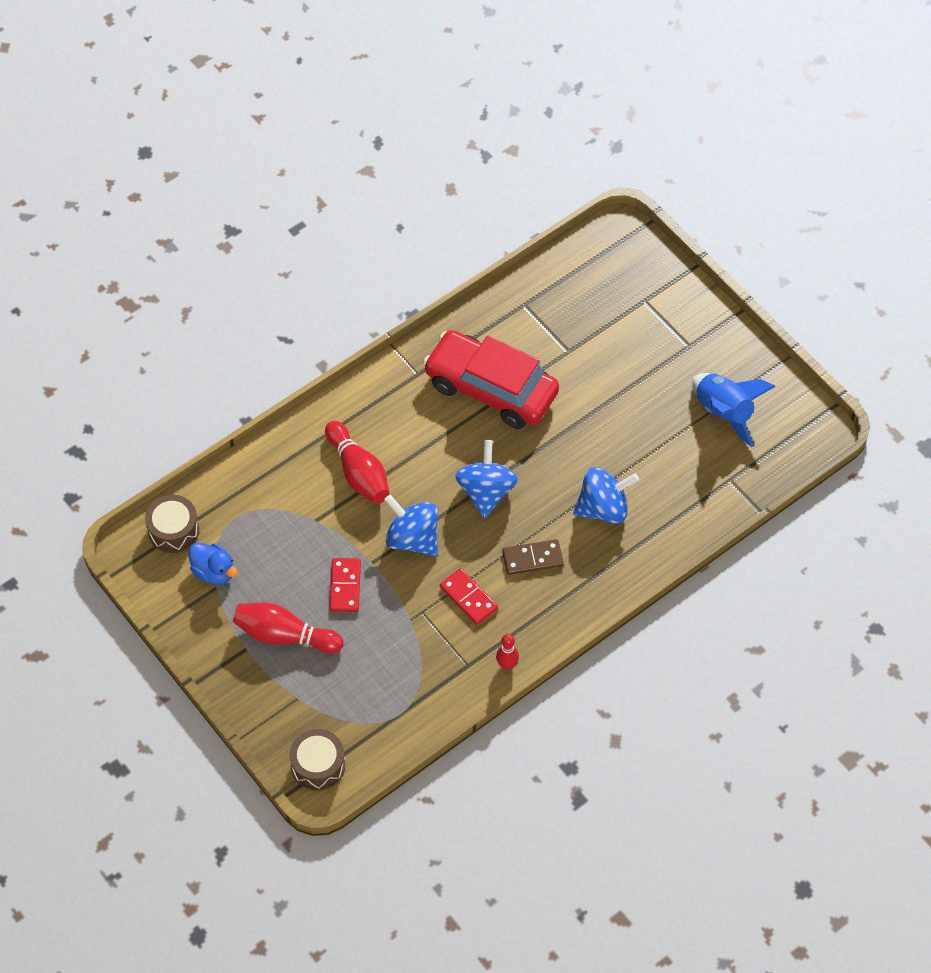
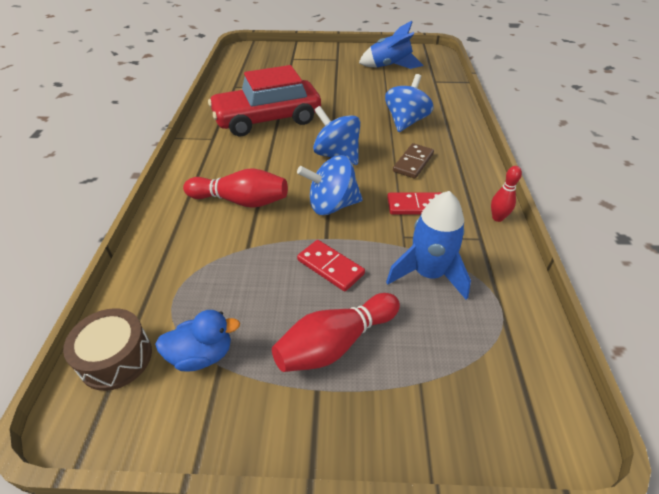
camera: 50 degrees left, 15 degrees down
(318, 765) = (527, 421): brown drum -> none
(394, 651) = (428, 274): none -> blue rocket

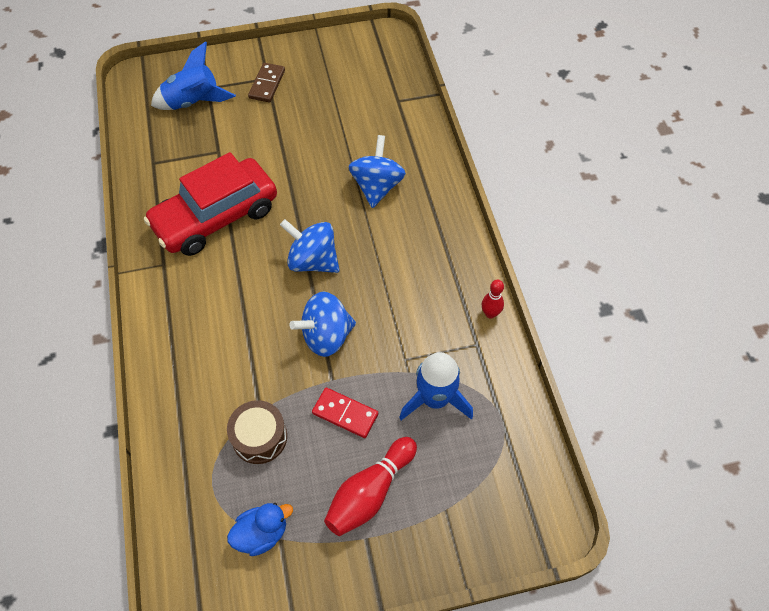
camera: 15 degrees left, 15 degrees up
(116, 358) = (189, 556): brown drum -> brown drum (259, 437)
(241, 201) = (231, 352): red bowling pin -> none
(390, 66) = (338, 81): blue rocket -> blue rocket (193, 102)
(413, 163) = (396, 253): brown domino -> brown domino (267, 84)
(416, 206) = (410, 316): red domino -> none

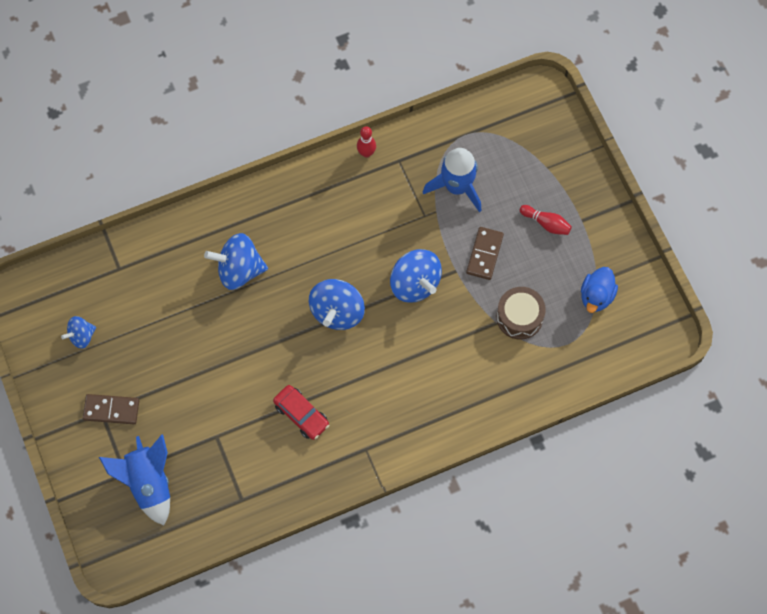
camera: 100 degrees left, 10 degrees up
(216, 217) = (301, 415): red car -> red car, size x0.47
(262, 533) = (596, 296): blue duck -> blue duck turned 120 degrees counterclockwise
(340, 71) = (81, 336): none -> blue spinning top
(345, 414) = (484, 254): red domino -> brown domino
(370, 492) = (546, 223): red bowling pin -> red bowling pin, size x0.57

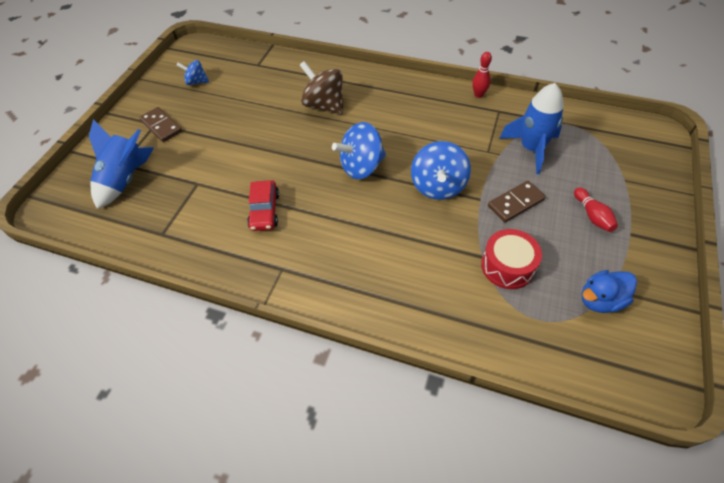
camera: 45 degrees right, 15 degrees down
(239, 270) = (324, 105): blue spinning top -> brown spinning top
(519, 317) = (507, 266): brown drum -> red drum

